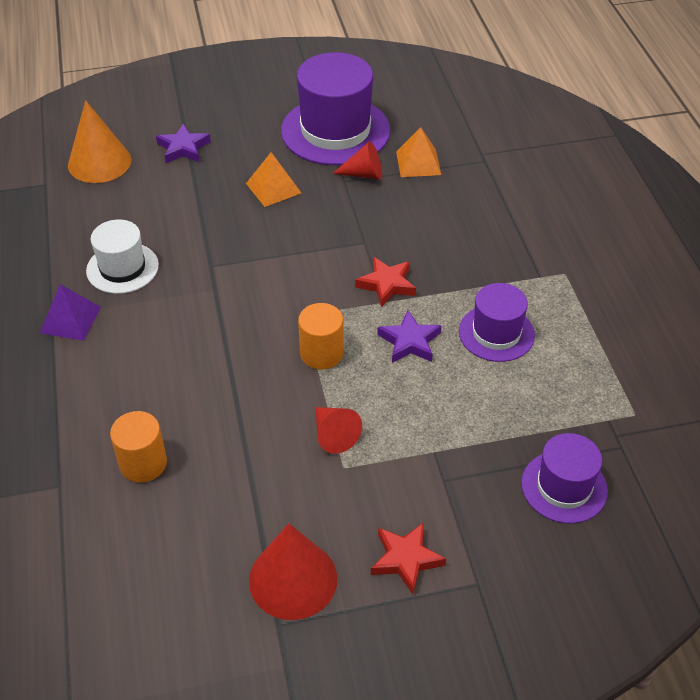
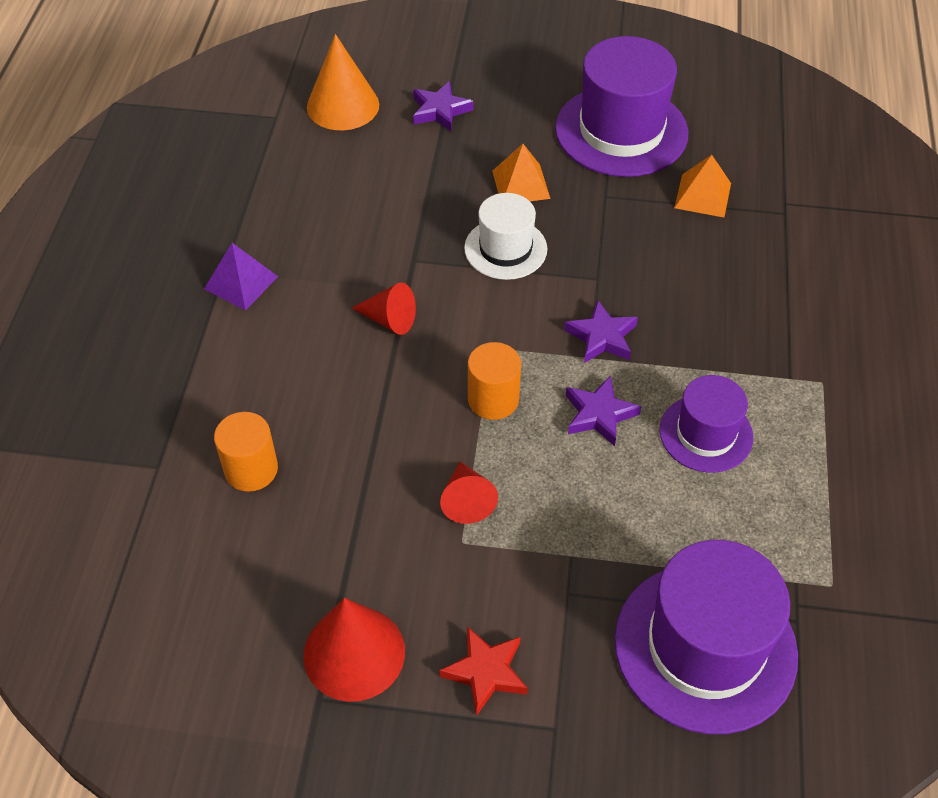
camera: 20 degrees right, 5 degrees up
(122, 268) = (318, 237): white hat -> white hat (505, 249)
(364, 174) = (632, 193): red cone -> red cone (389, 320)
(386, 284) = (602, 337): red star -> purple star
(564, 487) = (705, 647): purple hat -> purple hat, size x1.73

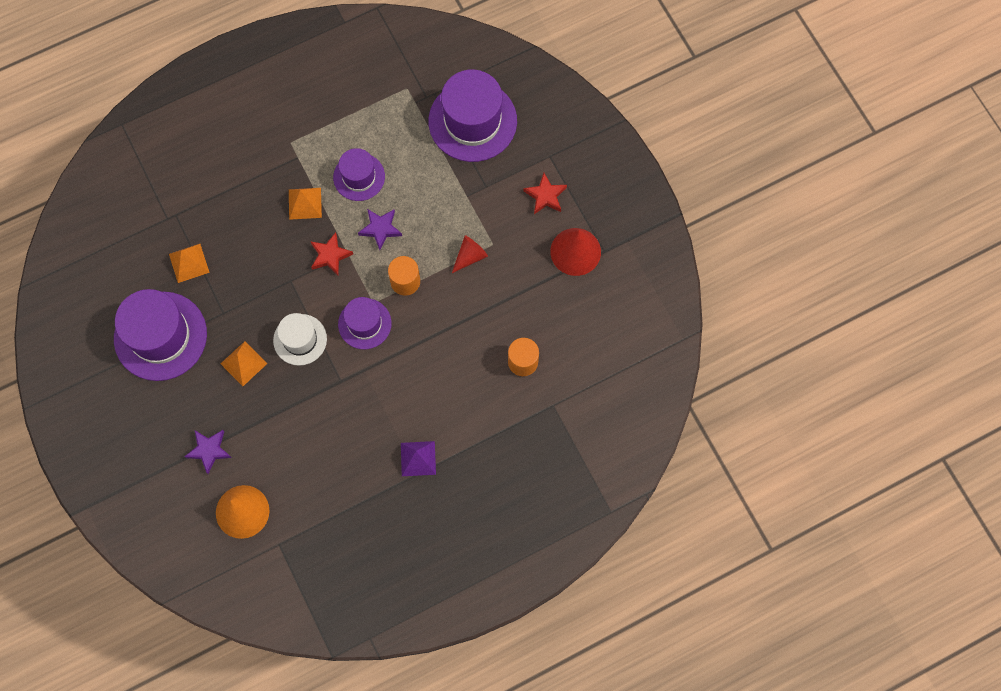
camera: 125 degrees left, 20 degrees up
(389, 320) = (390, 364): red cone -> none
(469, 323) = (364, 323): none -> purple hat
(602, 337) = (330, 255): purple star -> red star
(706, 349) = (305, 203): none -> orange pyramid

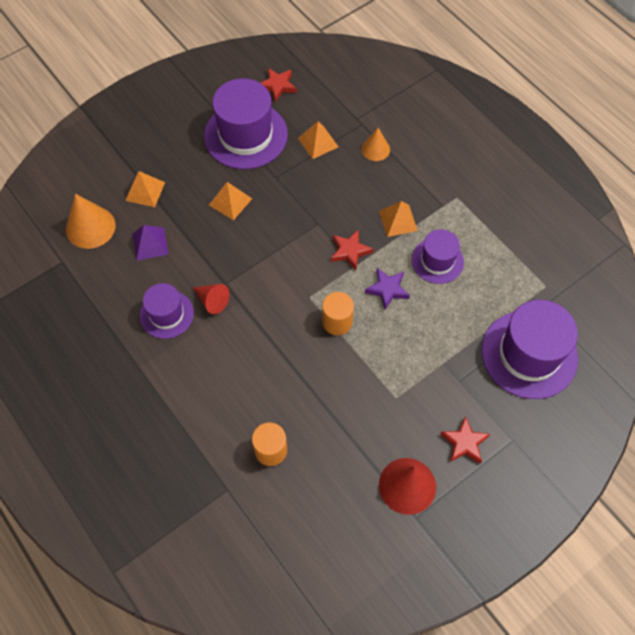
camera: 80 degrees right, 10 degrees down
(100, 292) = (277, 86): none -> red star
(209, 450) = (145, 191): purple star -> orange pyramid
(212, 207) = (375, 149): none -> orange cone
(300, 339) = (260, 242): white hat -> none
(364, 323) = (286, 293): purple hat -> purple hat (166, 314)
(418, 458) = (154, 366): purple pyramid -> purple pyramid (150, 244)
(470, 256) = (377, 378): red cone -> red cone (212, 301)

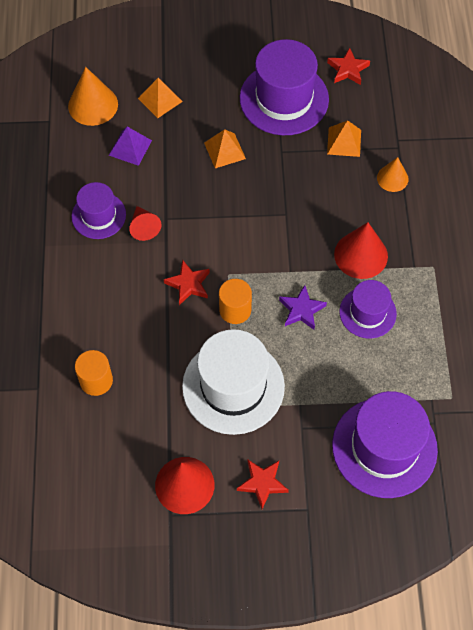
camera: 35 degrees right, 0 degrees up
(350, 251) = (295, 256): red star -> red star (188, 284)
(383, 382) = (233, 386): none -> white hat
(398, 220) = (361, 255): orange pyramid -> red cone

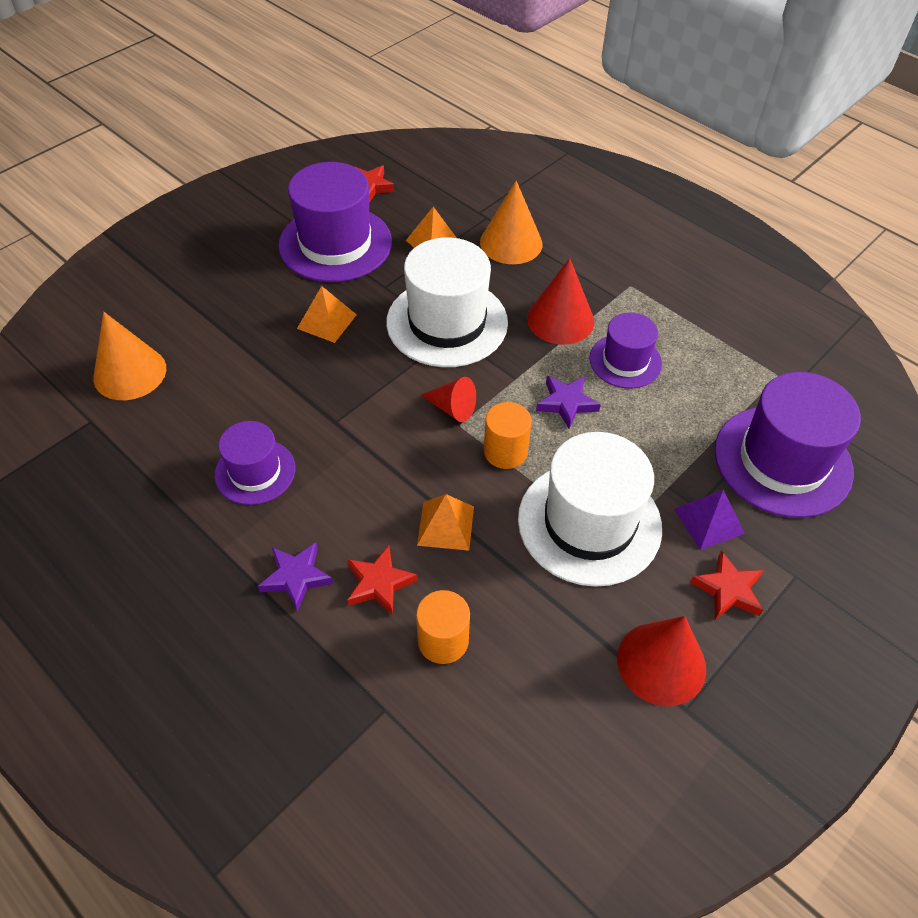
camera: 45 degrees left, 10 degrees down
(63, 290) = (296, 577): none -> purple star
(130, 147) = (219, 384): purple pyramid -> purple pyramid (709, 521)
(144, 227) = (320, 446): red cone -> red cone (452, 408)
(160, 99) = (205, 321): orange pyramid -> orange pyramid (445, 525)
(188, 284) = (431, 464): red star -> red star (379, 583)
(291, 204) = (447, 322): none -> white hat
(392, 178) = (511, 243): orange cone -> orange cone, size x1.64

